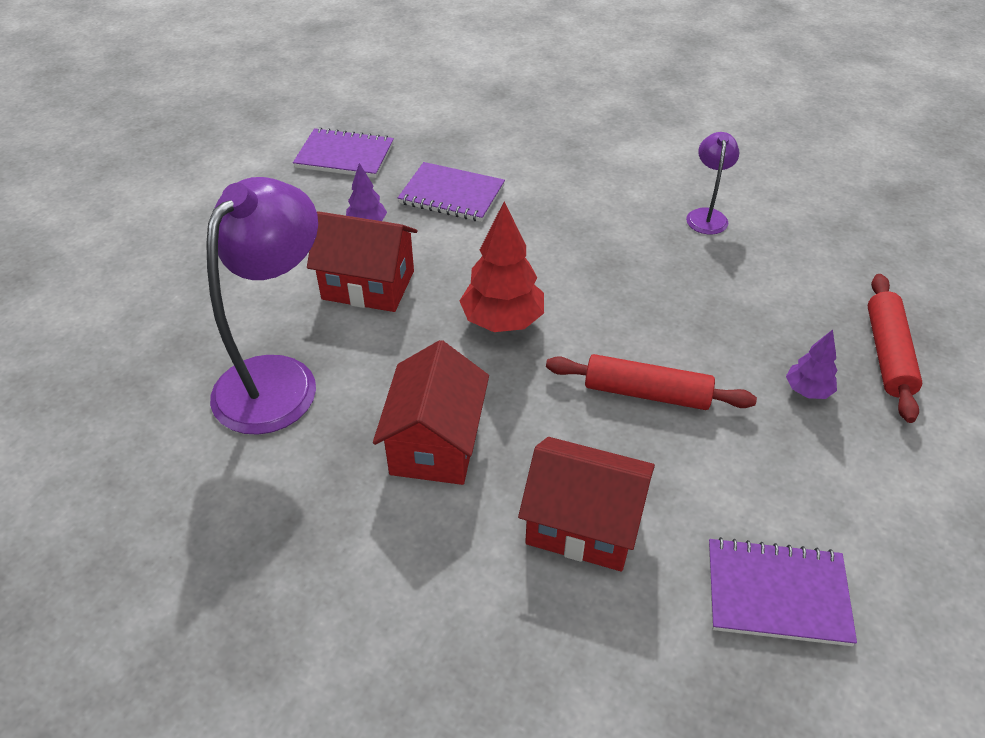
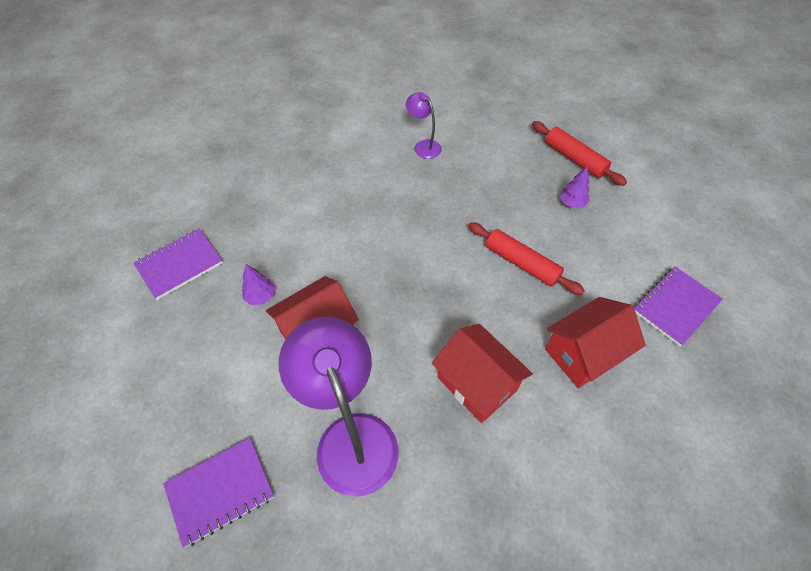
camera: 50 degrees left, 10 degrees up
(452, 195) = (283, 236): purple notebook -> purple notebook (220, 491)
(502, 321) = (414, 287): red tree -> none
(647, 393) = (521, 263): red rolling pin -> red rolling pin turned 75 degrees clockwise

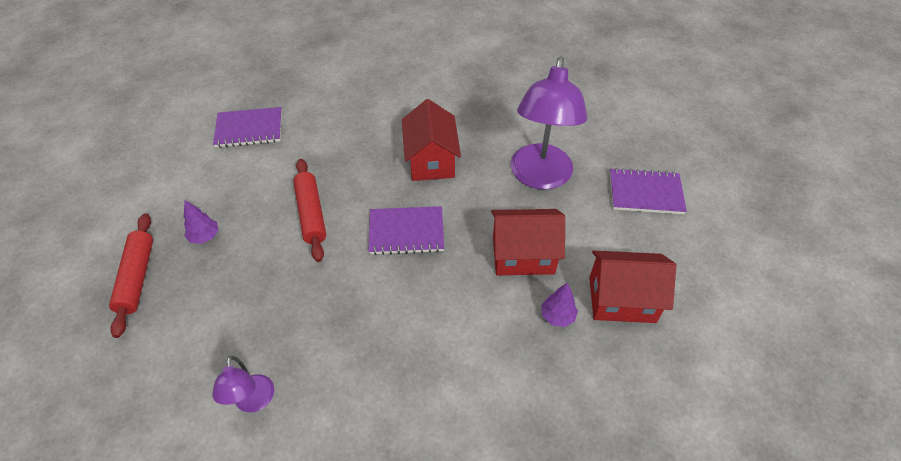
camera: 145 degrees left, 5 degrees down
(180, 265) = (631, 405): purple notebook -> purple notebook (406, 232)
(583, 353) = (343, 139): red house -> red house (622, 299)

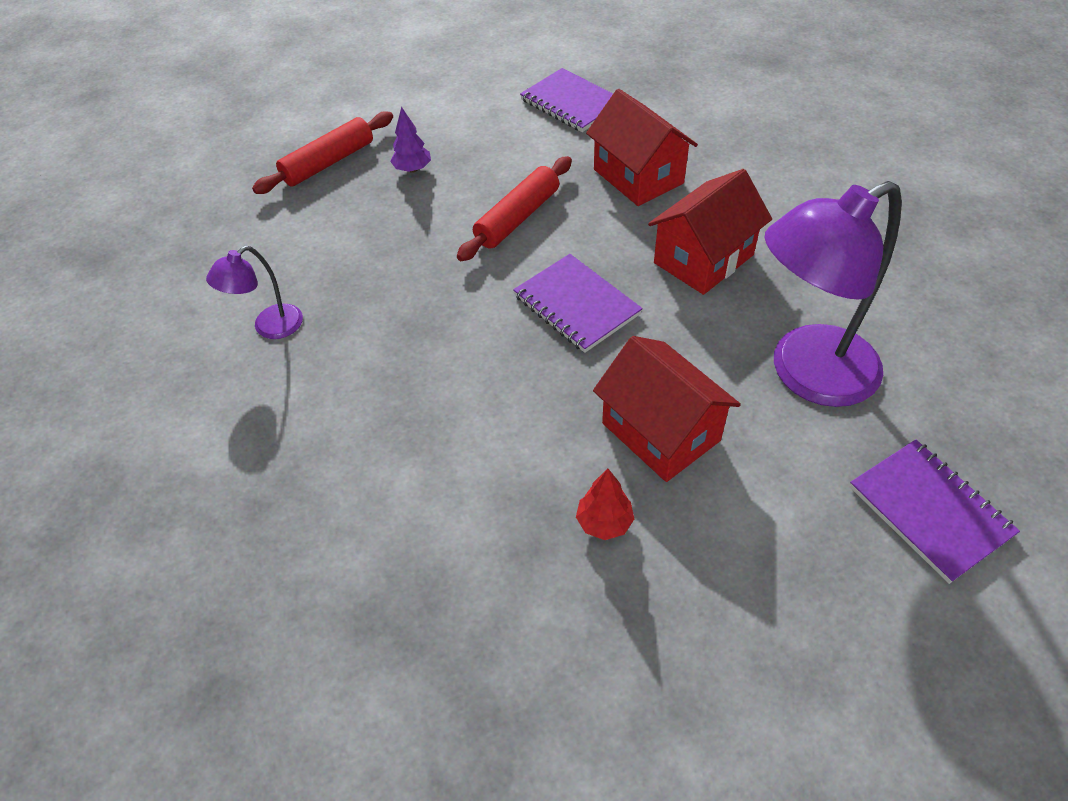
camera: 55 degrees right, 0 degrees up
(557, 316) = (604, 523): purple tree -> red tree
(622, 299) = (703, 583): red house -> red house (638, 176)

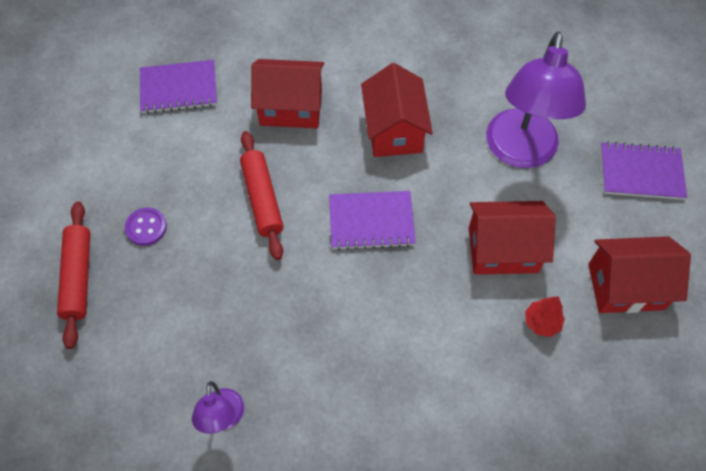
camera: 55 degrees left, 10 degrees up
(413, 169) = (146, 227): purple tree -> purple button
(743, 586) = (625, 286): none -> red house

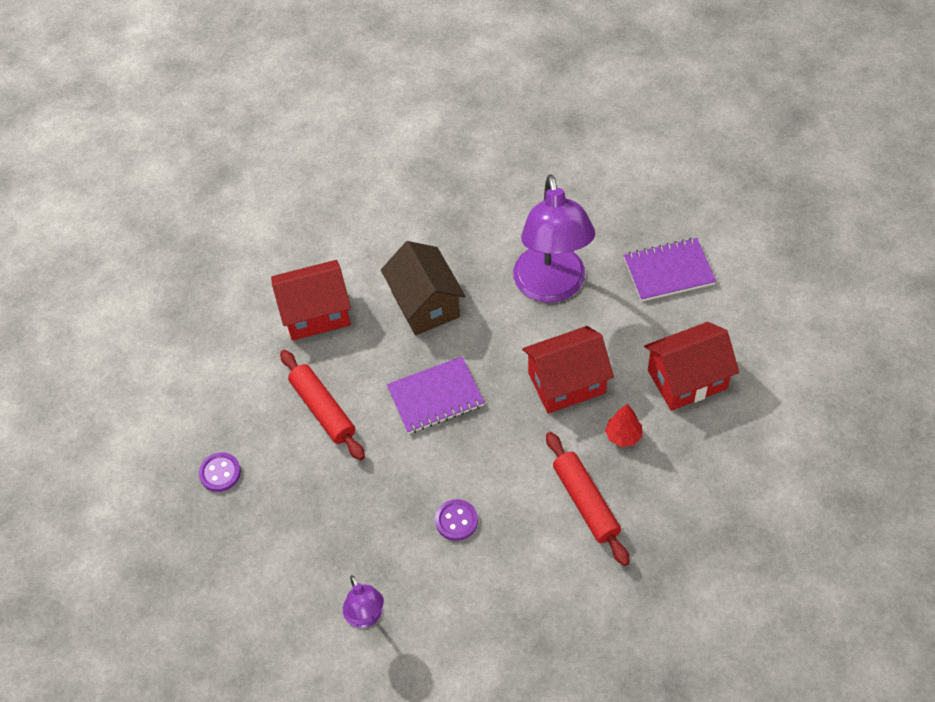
camera: 15 degrees left, 5 degrees down
(78, 277) = (173, 540): red rolling pin -> red rolling pin (586, 502)
(179, 88) = (195, 330): purple notebook -> none
(346, 352) = (456, 521): none -> purple button
(394, 130) = (425, 304): red house -> brown house

